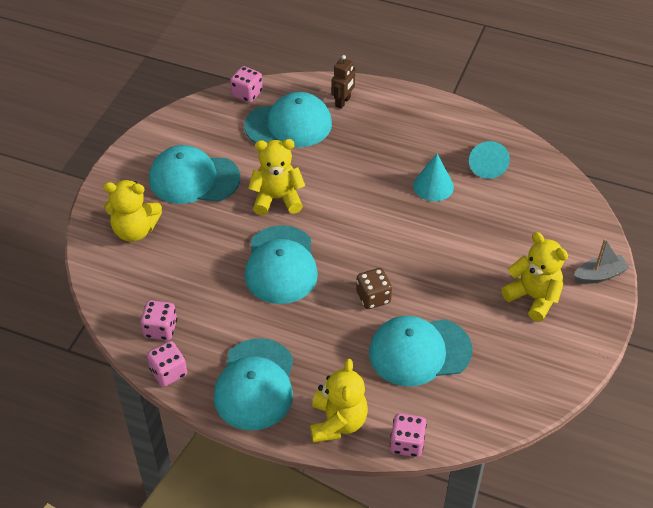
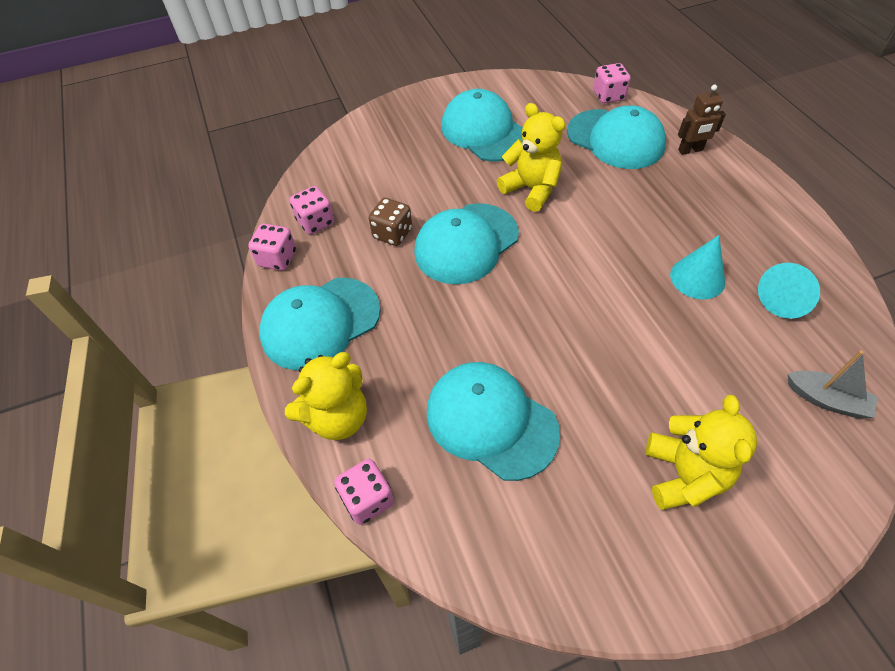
camera: 50 degrees right, 5 degrees up
(135, 230) = (394, 139): yellow teddy bear -> none
(373, 297) = (510, 333): brown dice -> brown dice (392, 233)
(599, 275) = (803, 522): grey boat -> grey boat (826, 400)

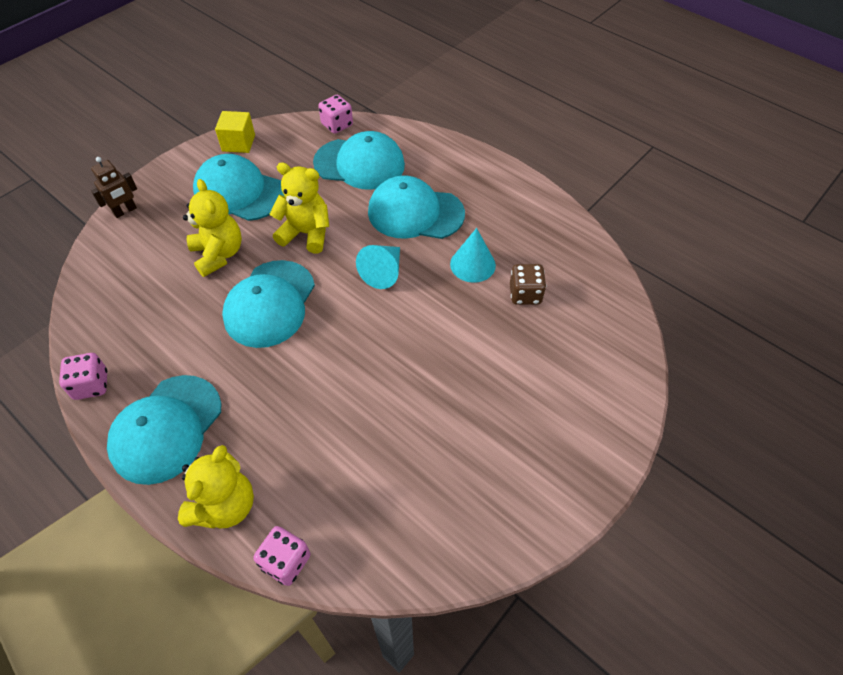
camera: 30 degrees left, 0 degrees up
(316, 222) = (113, 335): pink dice -> none
(392, 233) = (196, 319): brown dice -> brown dice (525, 294)
(491, 421) = (360, 449): turquoise cap -> turquoise cap (415, 213)
(504, 87) = (238, 143): none -> yellow cube
(683, 475) = (523, 426): yellow teddy bear -> yellow teddy bear (218, 254)
(690, 150) = (425, 155): brown robot -> brown robot (125, 211)
(785, 299) = (542, 258): turquoise cone -> turquoise cone (383, 272)
(826, 400) = (597, 326): grey boat -> none

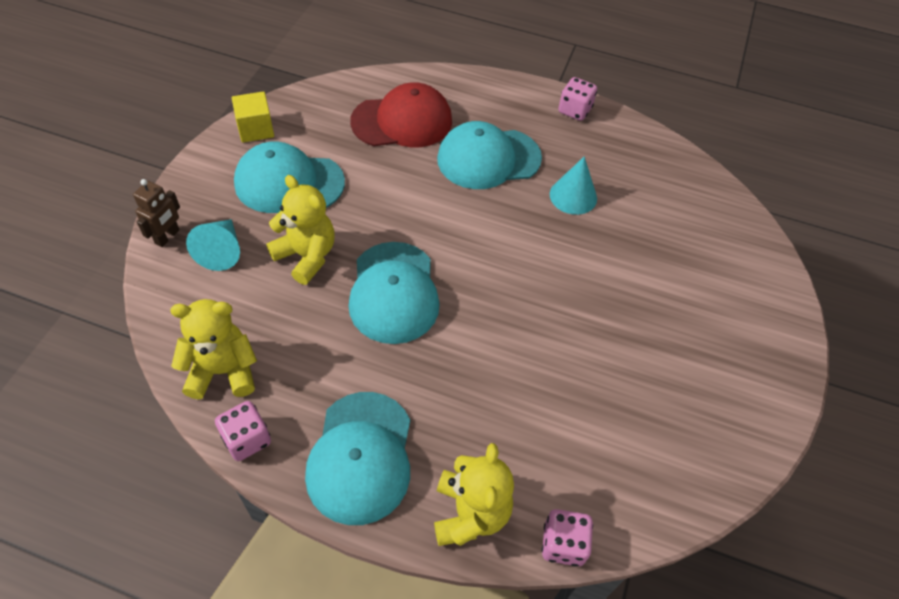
camera: 25 degrees left, 0 degrees up
(306, 233) = (389, 208): yellow teddy bear -> yellow teddy bear (223, 371)
(337, 125) = (354, 85): pink dice -> pink dice (574, 110)
(359, 164) = (402, 121): turquoise cap -> red cap
(383, 272) = (491, 227): turquoise cone -> turquoise cone (221, 251)
(525, 294) = (637, 212): brown dice -> none

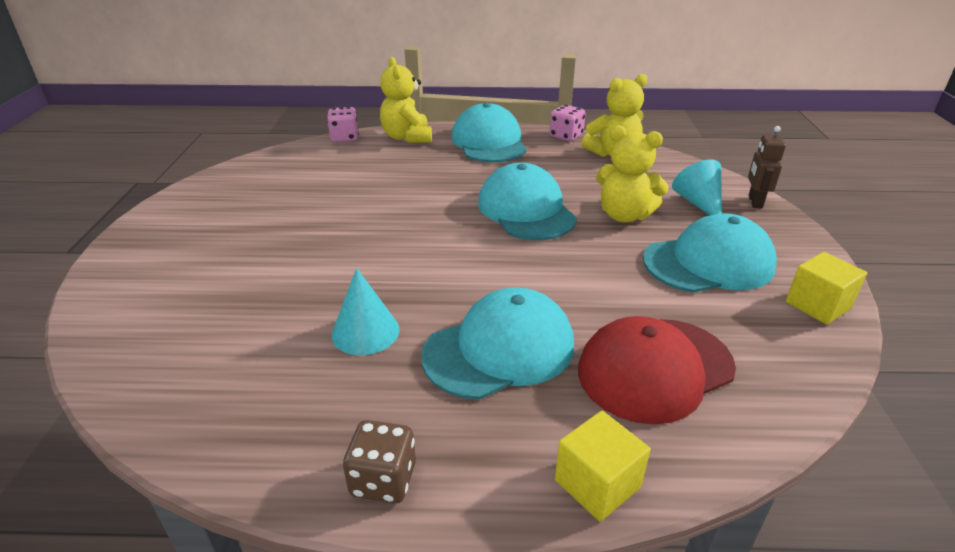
camera: 165 degrees right, 20 degrees down
(474, 82) = (597, 484): none -> yellow cube
(574, 110) = (383, 480): pink dice -> brown dice

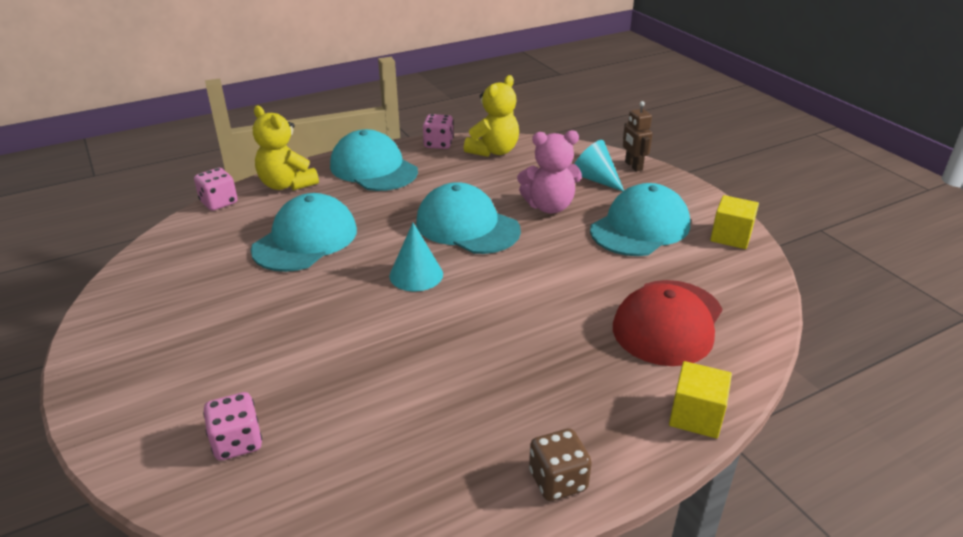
camera: 30 degrees left, 0 degrees up
(171, 320) = (237, 442): none -> pink dice
(365, 332) = (433, 379): turquoise cone -> turquoise cone (416, 275)
(499, 349) = (552, 351): turquoise cap -> turquoise cap (305, 239)
(624, 215) = (549, 206): yellow teddy bear -> pink teddy bear

